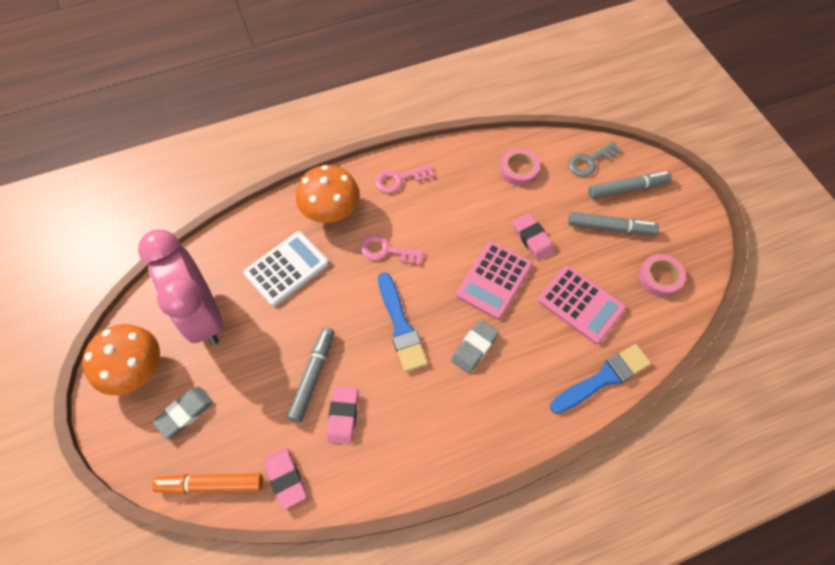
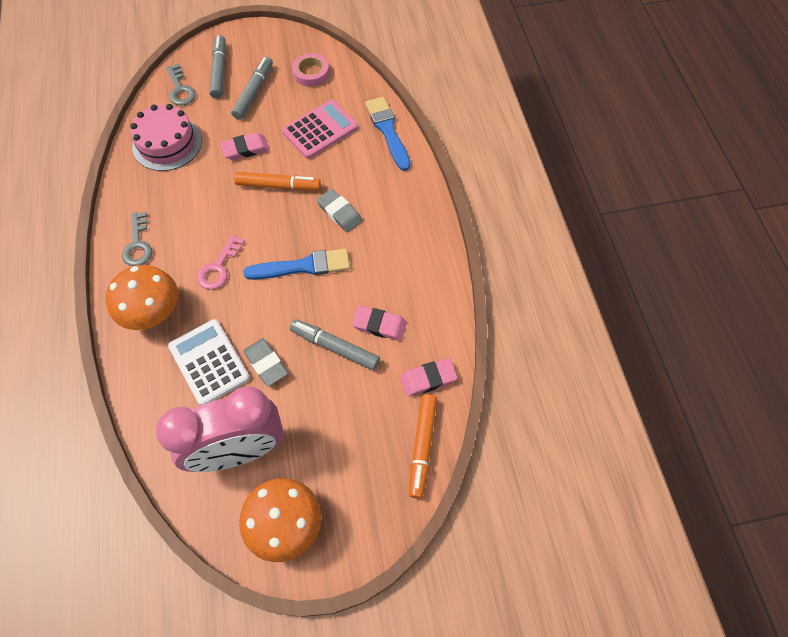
camera: 80 degrees left, 0 degrees up
(185, 413) = (346, 472): grey eraser -> grey eraser (266, 364)
(399, 179) = (138, 244): pink key -> grey key
(494, 280) = (278, 186): pink calculator -> orange marker
(519, 169) = (167, 143): pink tape -> pink cake

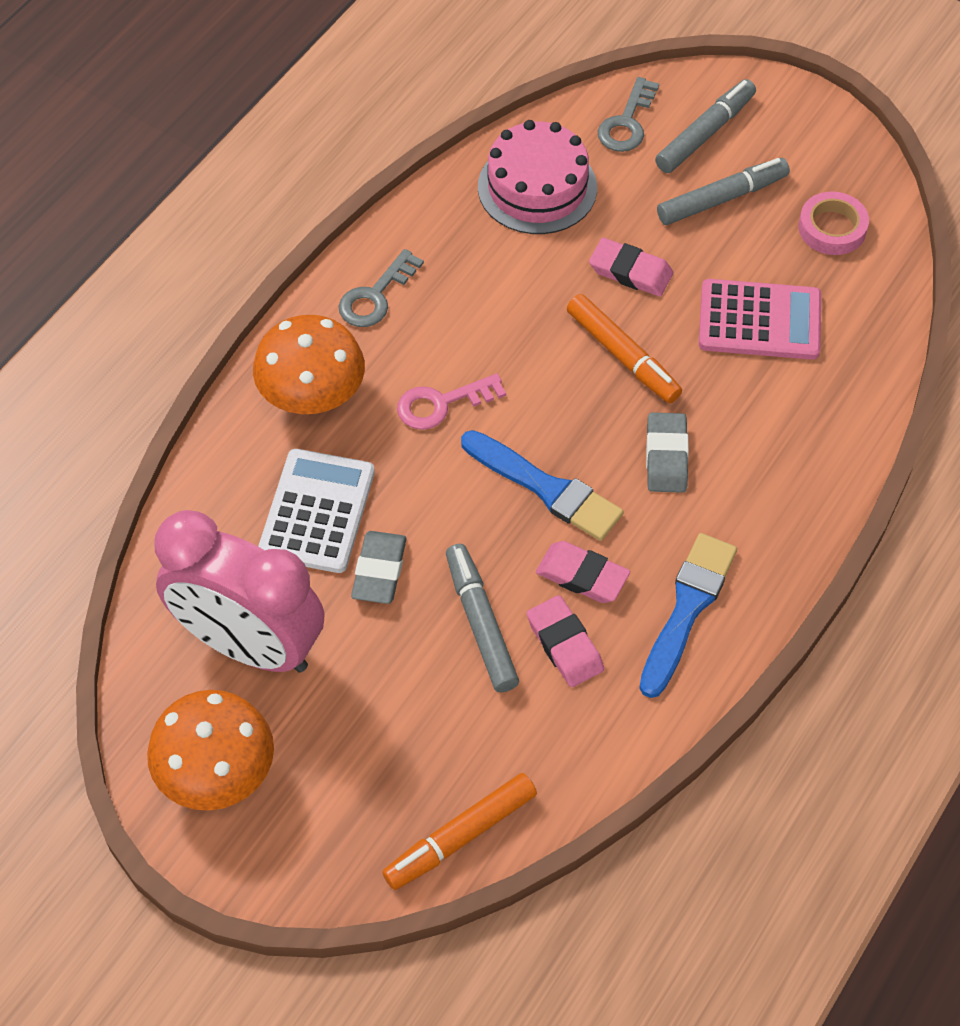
camera: 45 degrees right, 5 degrees down
(388, 131) = (855, 395): blue brush -> blue brush (687, 609)
(428, 379) = (554, 764): pink eraser -> pink eraser (582, 576)

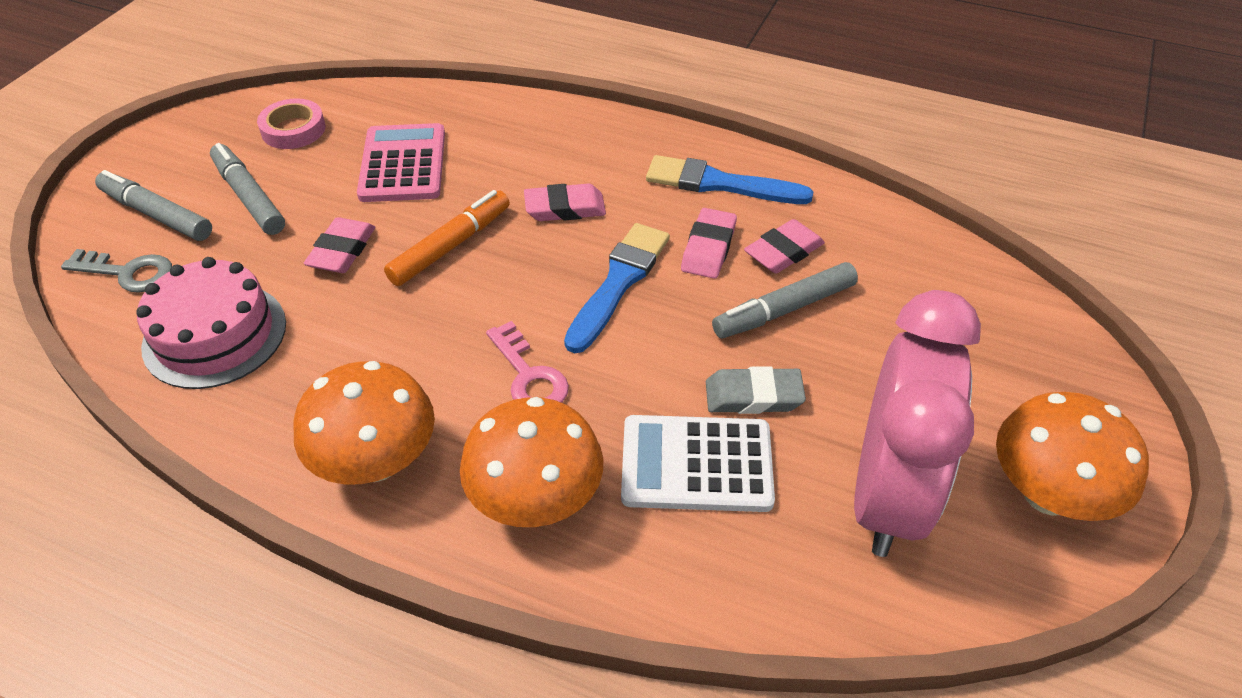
camera: 100 degrees left, 10 degrees down
(375, 296) = (376, 461): grey key -> orange mushroom
(460, 836) = (1000, 295): orange marker -> none
(666, 456) = (565, 208): grey eraser -> pink eraser

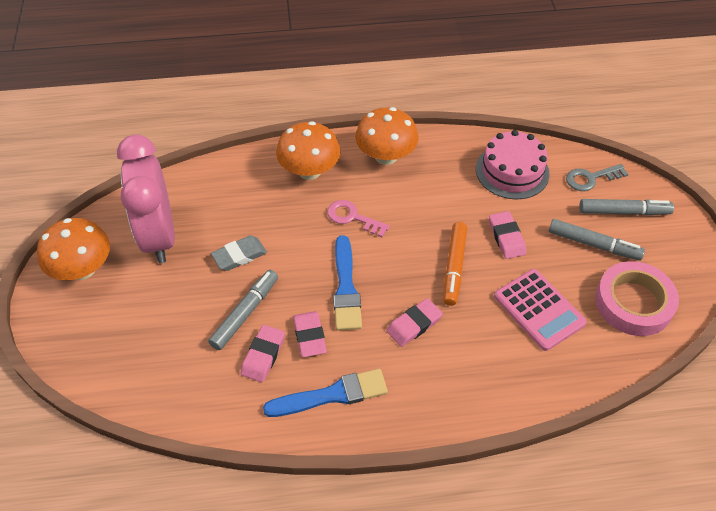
camera: 150 degrees right, 5 degrees up
(293, 129) = (633, 303): pink tape -> pink tape, size x1.65
(696, 464) = (250, 213): white calculator -> none

